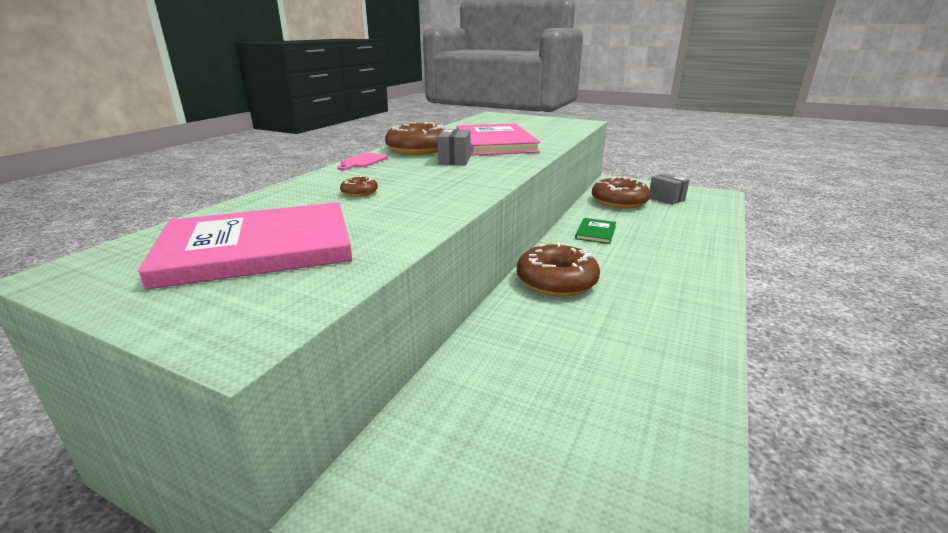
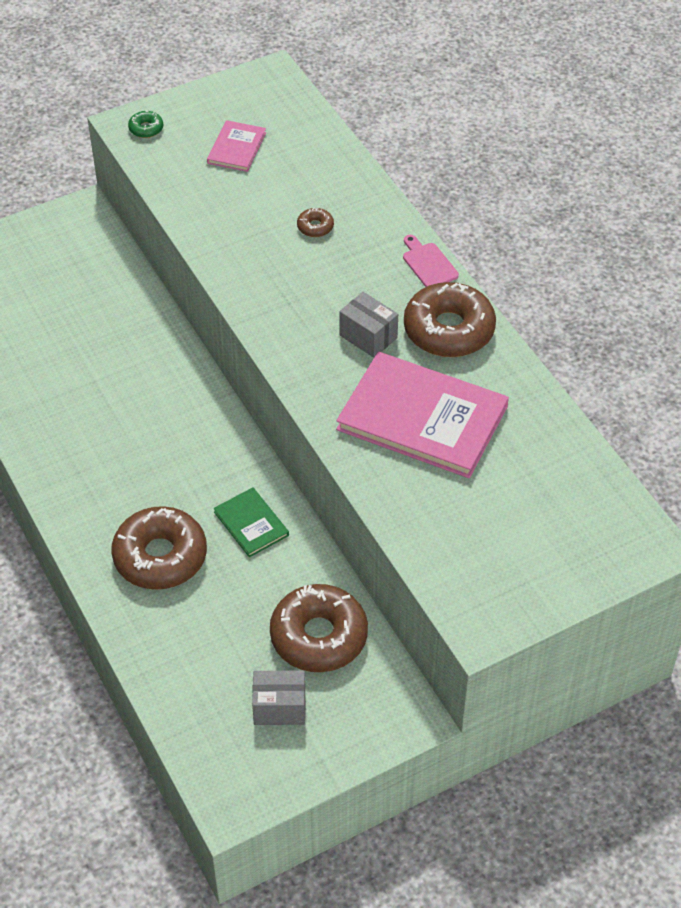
camera: 125 degrees right, 25 degrees up
(245, 318) = (146, 129): none -> green donut
(258, 248) = (236, 148): pink book -> pink book, size x0.48
(556, 281) = (186, 411): brown donut -> brown donut (160, 556)

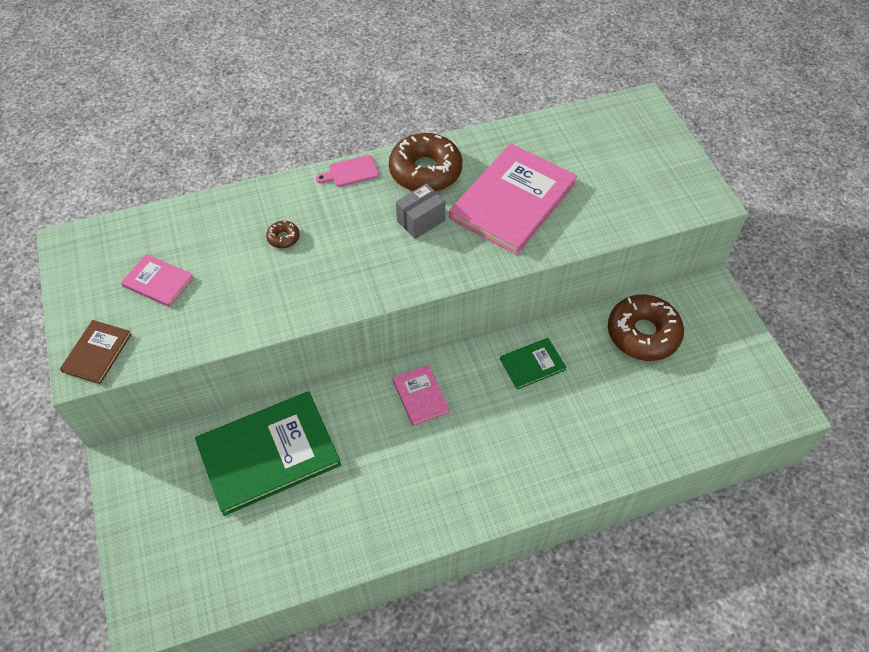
camera: 80 degrees left, 5 degrees up
(105, 314) = (268, 453): none -> green book
(146, 129) = (97, 353): green donut -> brown book
(160, 556) = (558, 434): brown donut -> none
(191, 425) = (420, 396): none -> pink book
(279, 707) = (705, 367): grey box -> none

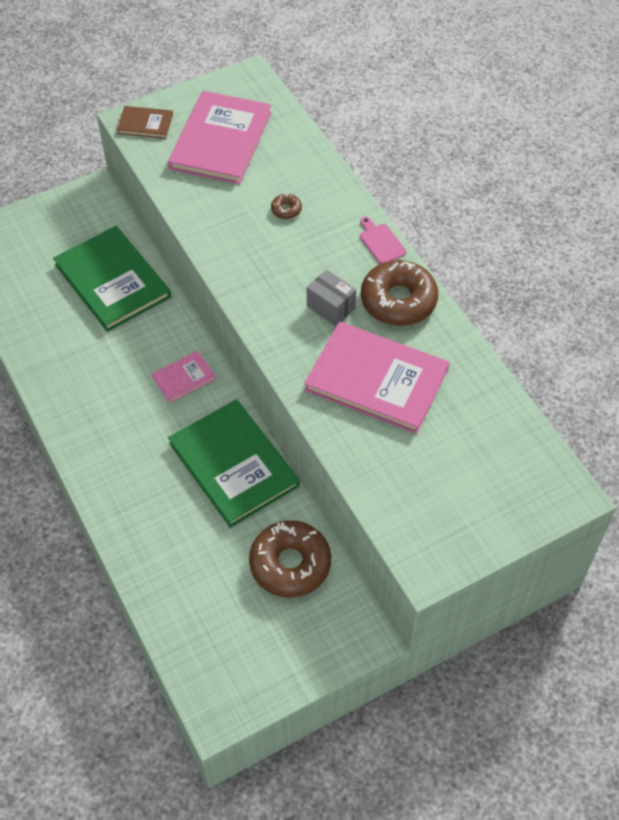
camera: 80 degrees right, 0 degrees up
(158, 282) = (220, 140): pink book -> pink book, size x2.09
(532, 364) = (234, 464): green book -> green book, size x2.09

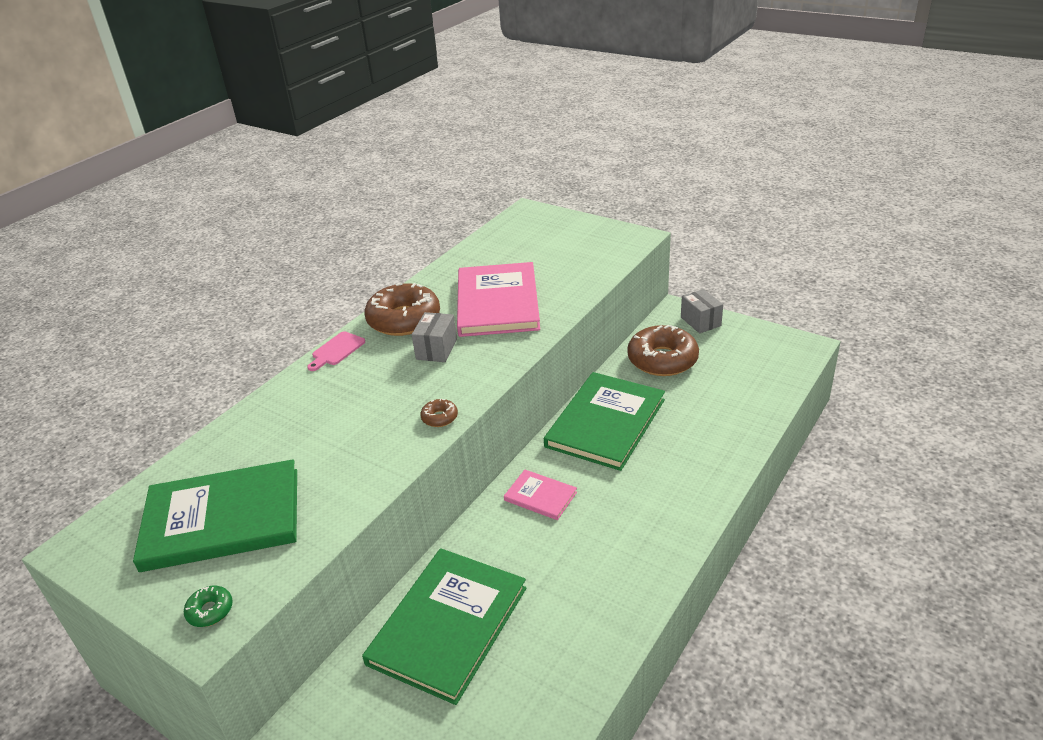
camera: 115 degrees left, 20 degrees down
(145, 124) = (210, 611): brown book -> green donut
(220, 140) = (222, 519): pink book -> green book
(286, 210) = (322, 421): brown donut -> brown donut (439, 417)
(330, 644) = (700, 321): none -> grey box

